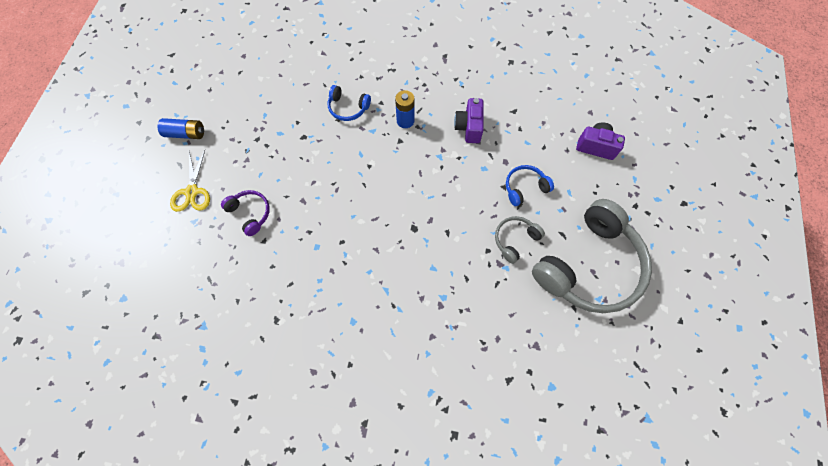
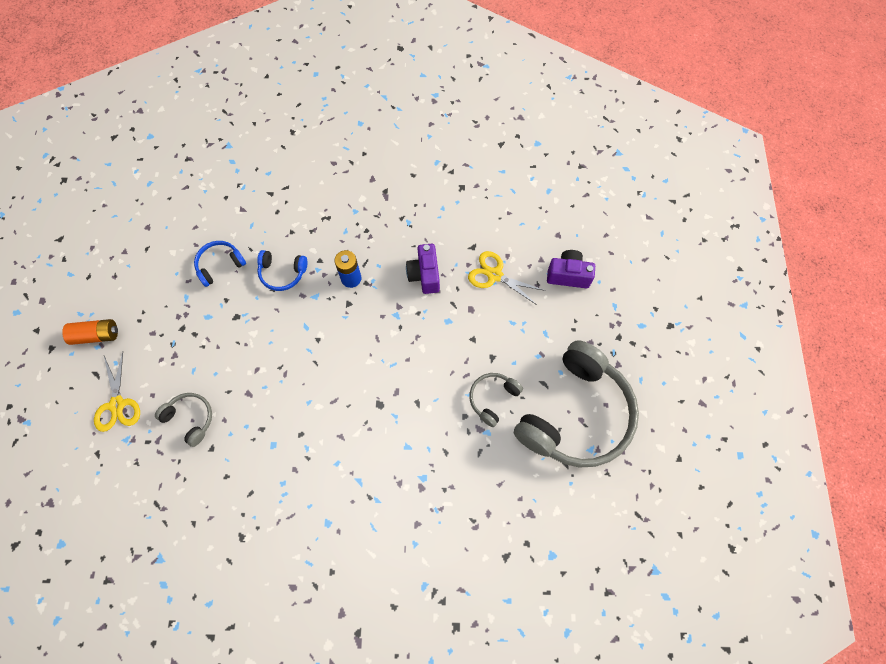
camera: 10 degrees left, 0 degrees up
(186, 134) = (96, 335): blue battery -> orange battery
(250, 213) = (190, 419): purple headphones -> grey headphones
(525, 187) = (496, 336): blue headphones -> blue headphones (220, 265)
(530, 137) = (494, 275): none -> yellow scissors

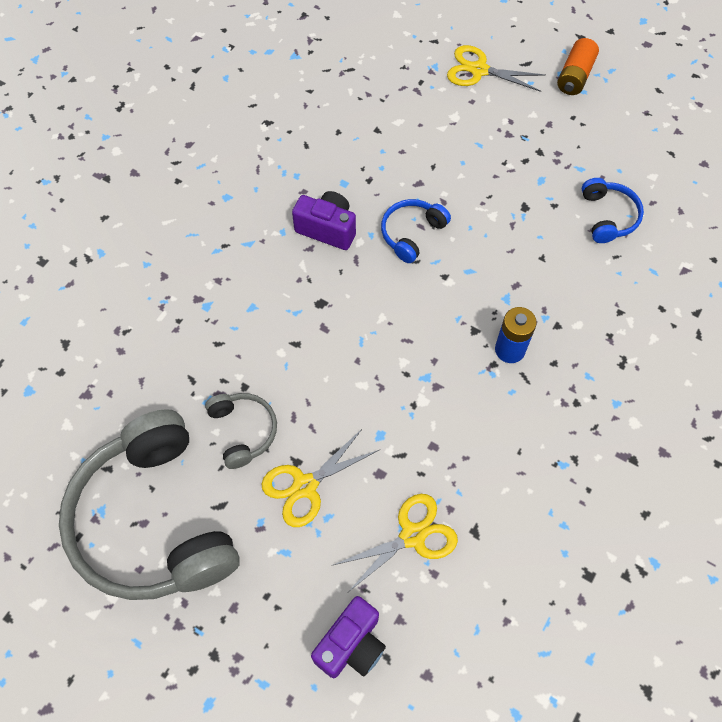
camera: 120 degrees right, 5 degrees down
(190, 419) = (422, 123): grey headphones -> none
(282, 273) = (560, 276): blue headphones -> blue headphones (412, 233)
(424, 275) = (465, 441): purple camera -> purple camera (327, 229)
(503, 344) = (305, 486): none -> yellow scissors

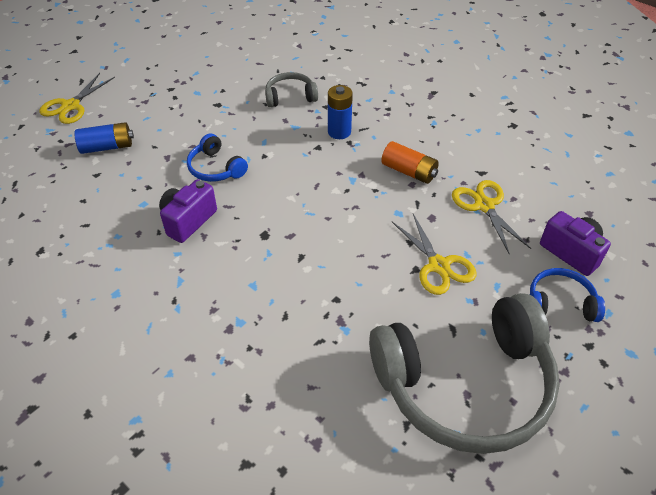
camera: 80 degrees left, 15 degrees down
(243, 431) = (381, 304): grey headphones -> grey headphones (290, 96)
(421, 125) = (107, 147): none -> blue battery
(575, 76) = (110, 60): orange battery -> orange battery (409, 171)
(608, 216) = (243, 68): blue headphones -> blue headphones (560, 303)

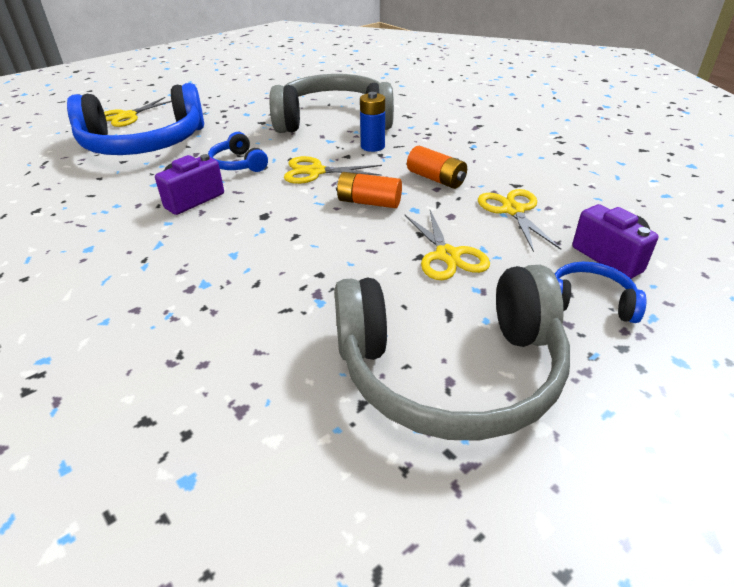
camera: 10 degrees right, 10 degrees down
(107, 147) = (144, 143): blue battery -> blue headphones
(290, 96) = (333, 121): grey headphones -> grey headphones, size x2.27
(294, 172) = (315, 172): none -> yellow scissors
(355, 208) = (369, 202): none -> orange battery

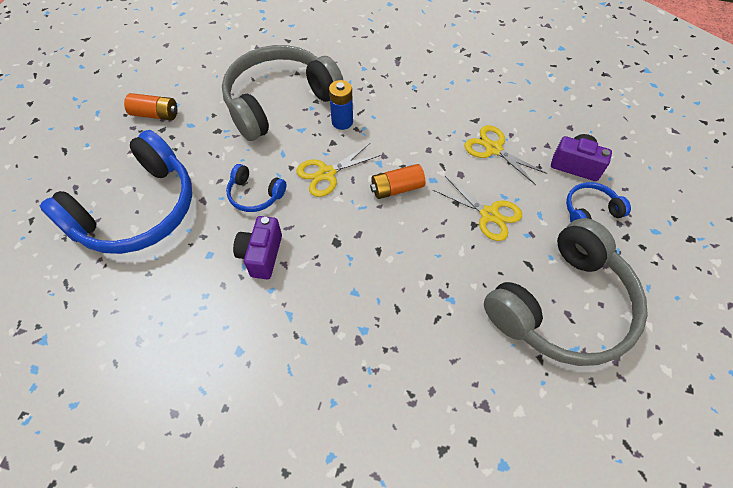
camera: 35 degrees left, 20 degrees up
(127, 116) = (71, 180): yellow scissors -> none
(436, 179) = (420, 139): orange battery -> orange battery (155, 114)

